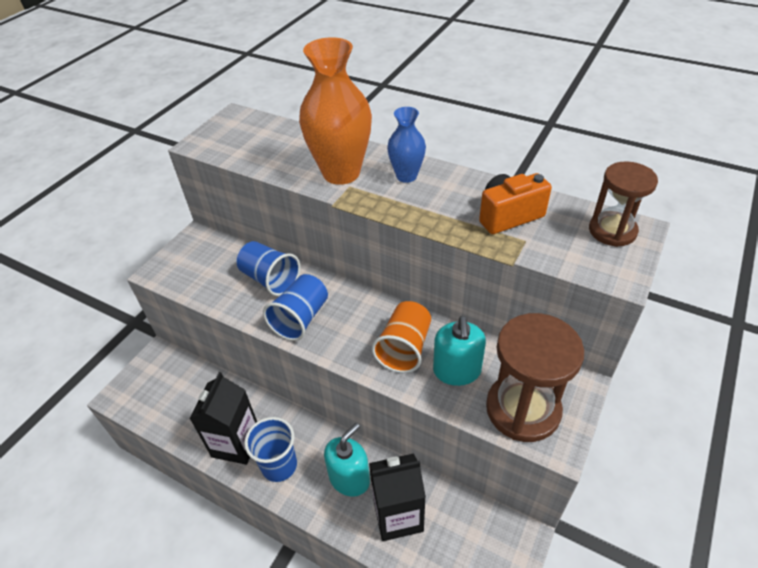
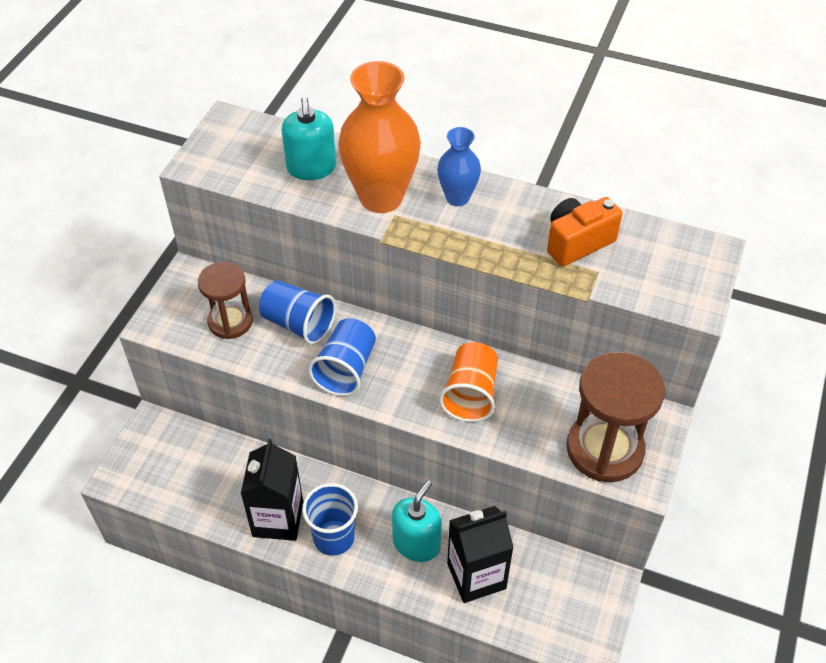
camera: 10 degrees left, 5 degrees up
(456, 371) = (531, 414): turquoise soap dispenser -> turquoise soap dispenser (311, 168)
(612, 231) = (687, 254): brown hourglass -> brown hourglass (230, 321)

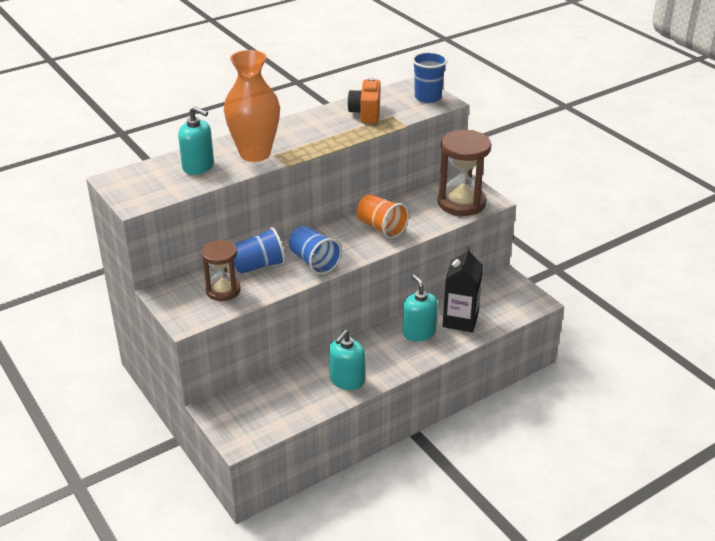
camera: 55 degrees left, 15 degrees down
(278, 519) = (347, 380): black carton -> turquoise soap dispenser
(334, 538) = (383, 363): blue cup -> blue cup (428, 97)
(457, 197) = (288, 132): blue vase -> none

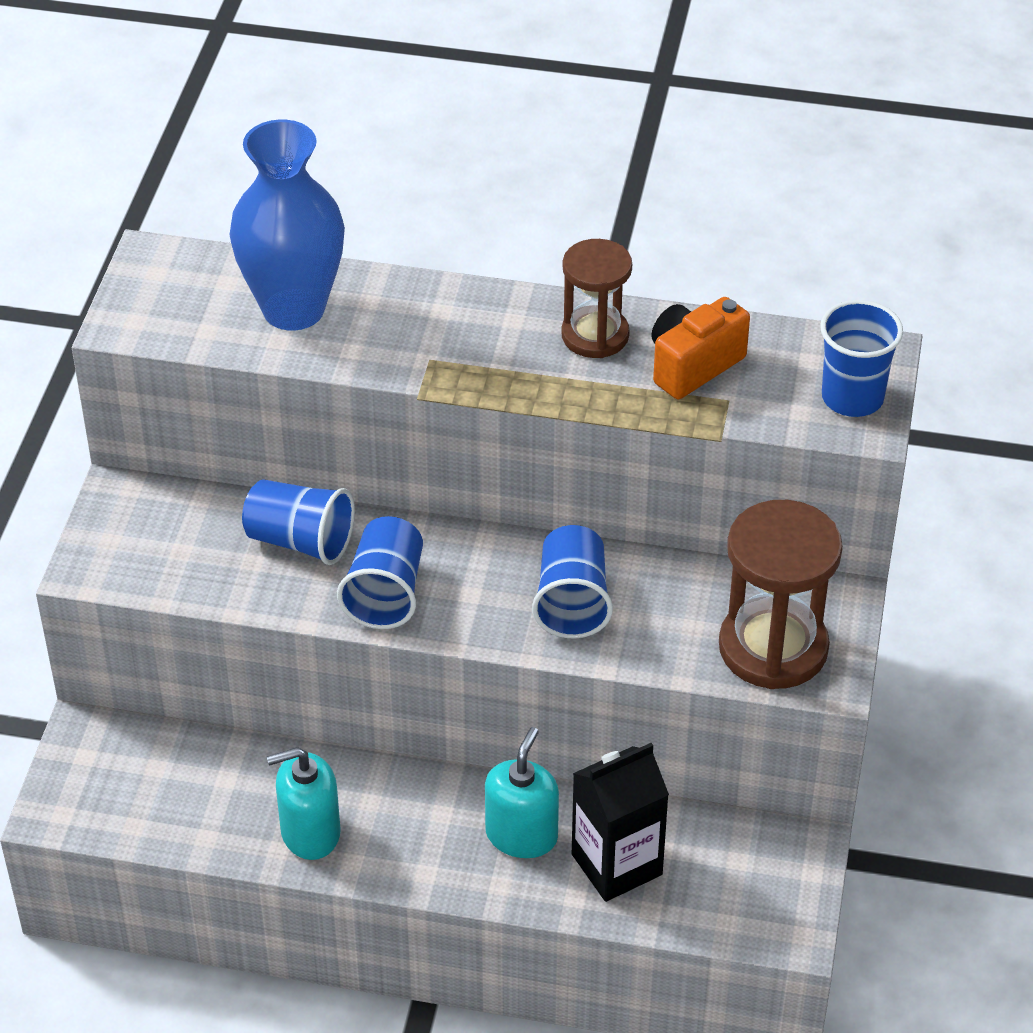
camera: 45 degrees right, 10 degrees up
(198, 166) = (293, 309): turquoise soap dispenser -> blue vase
(223, 290) = (198, 550): brown hourglass -> brown hourglass (595, 335)
(255, 154) = (405, 338): orange vase -> none
(381, 228) = (572, 602): orange cup -> blue cup

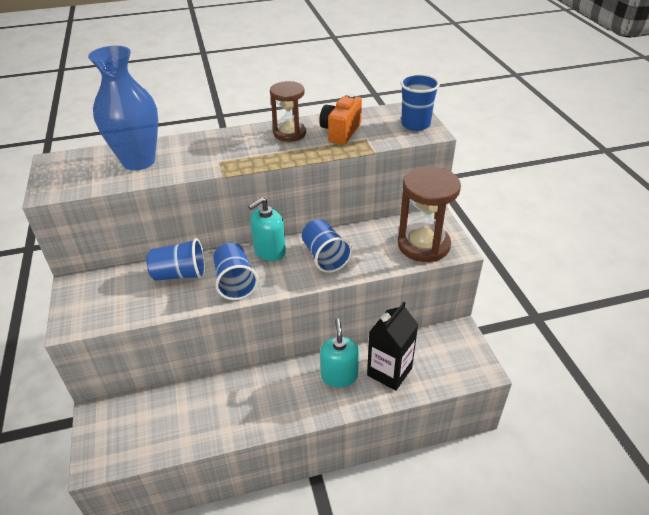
camera: 25 degrees left, 5 degrees down
(310, 832) = (238, 416): turquoise soap dispenser -> turquoise soap dispenser (269, 251)

